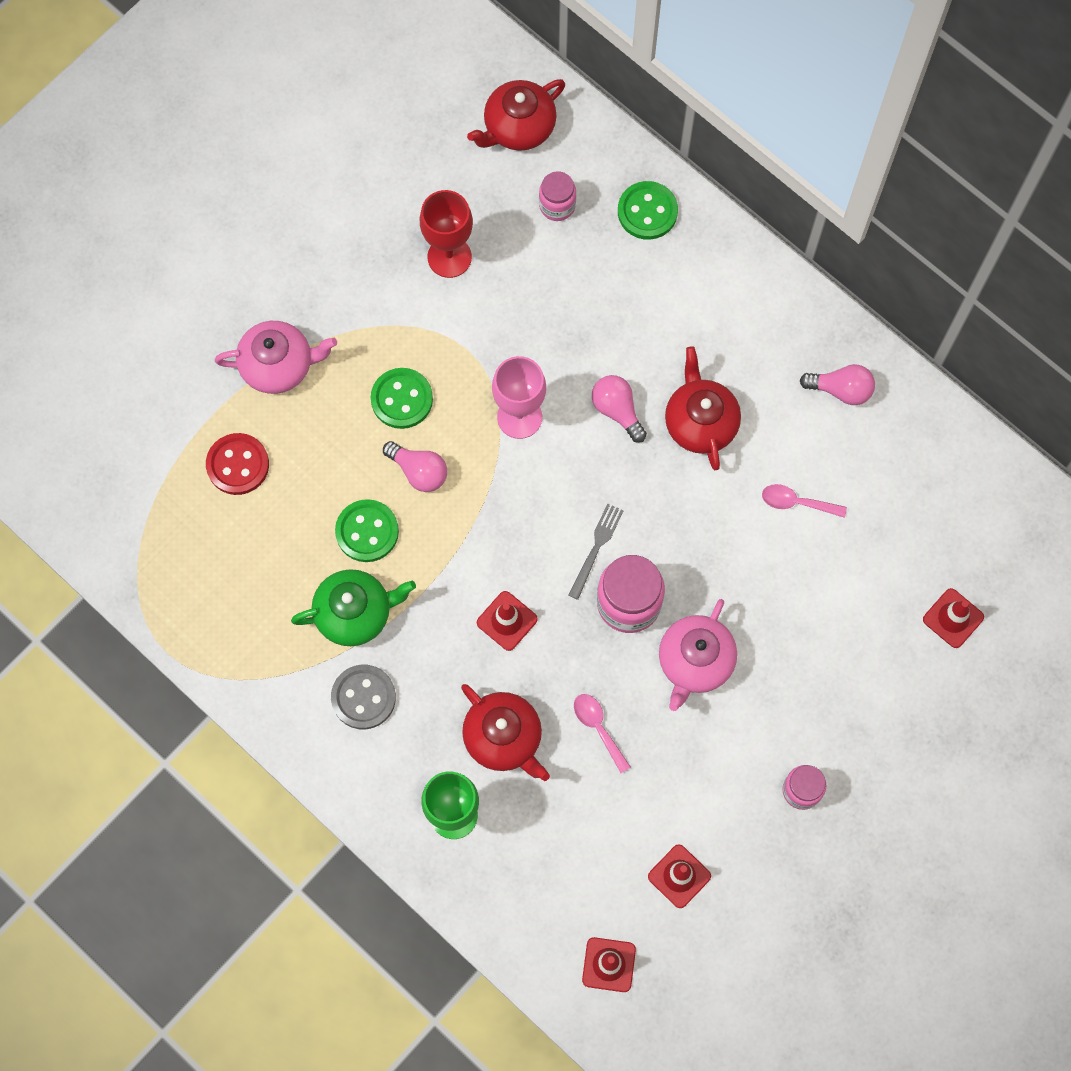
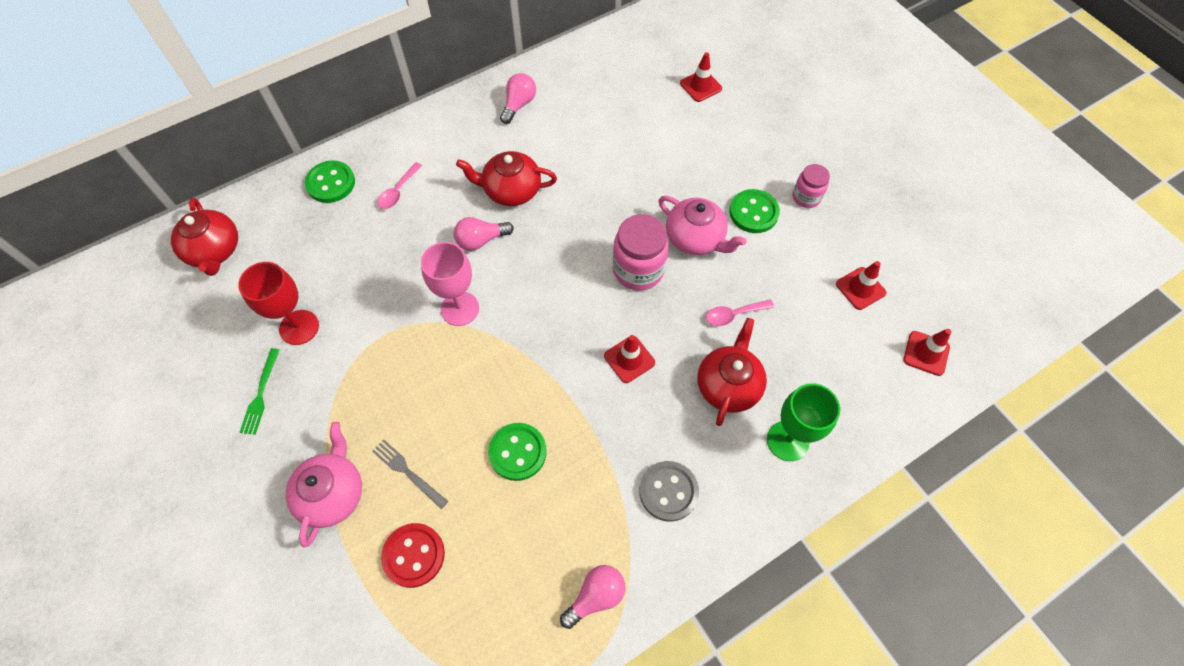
camera: 75 degrees left, 10 degrees down
(355, 613) = (589, 480): green teapot -> none
(363, 252) = (260, 394): none -> green fork
(402, 399) = (408, 395): green button -> green button (753, 212)
(419, 471) = (478, 396): pink light bulb -> pink light bulb (595, 596)
(504, 738) = (728, 385): red teapot -> red teapot turned 45 degrees counterclockwise
(557, 205) = (295, 240): pink jar -> none
(596, 548) = (587, 281): grey fork -> grey fork (408, 472)
(796, 502) = (592, 149): pink spoon -> pink spoon (398, 191)

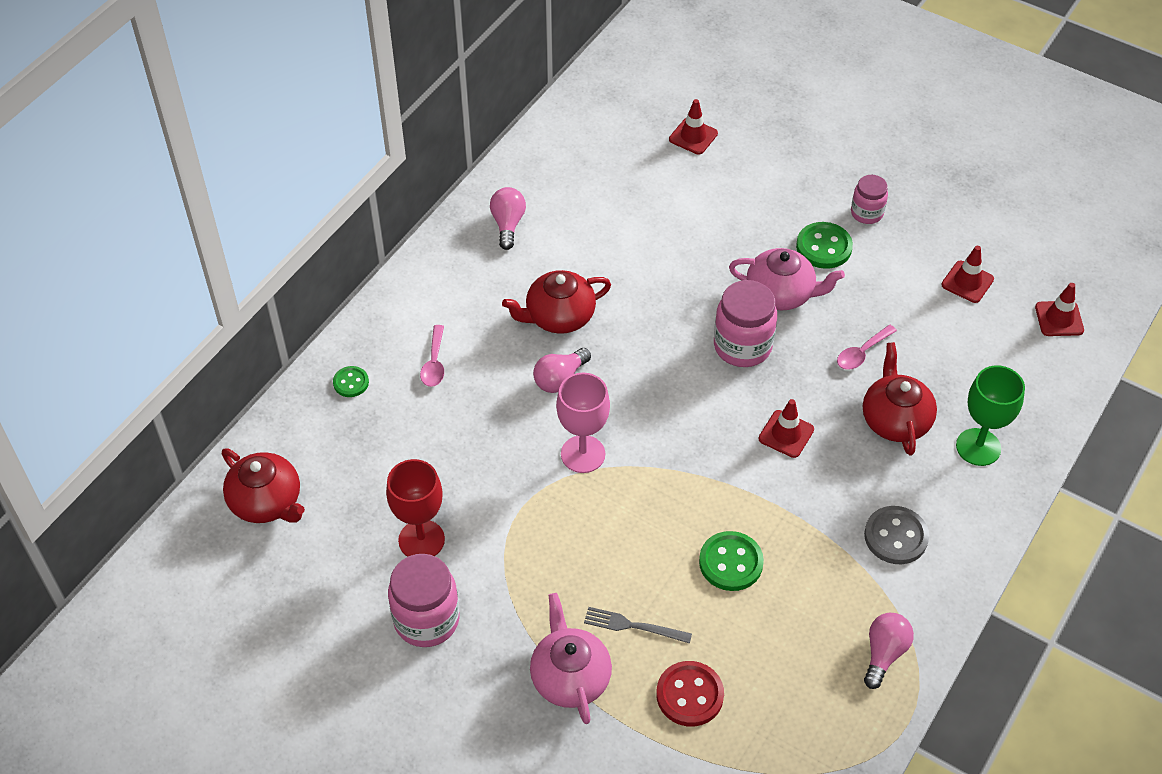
camera: 25 degrees left, 10 degrees down
(260, 394) = (426, 620): green fork -> pink jar
(331, 183) = (351, 382): green button -> green button, size x0.60

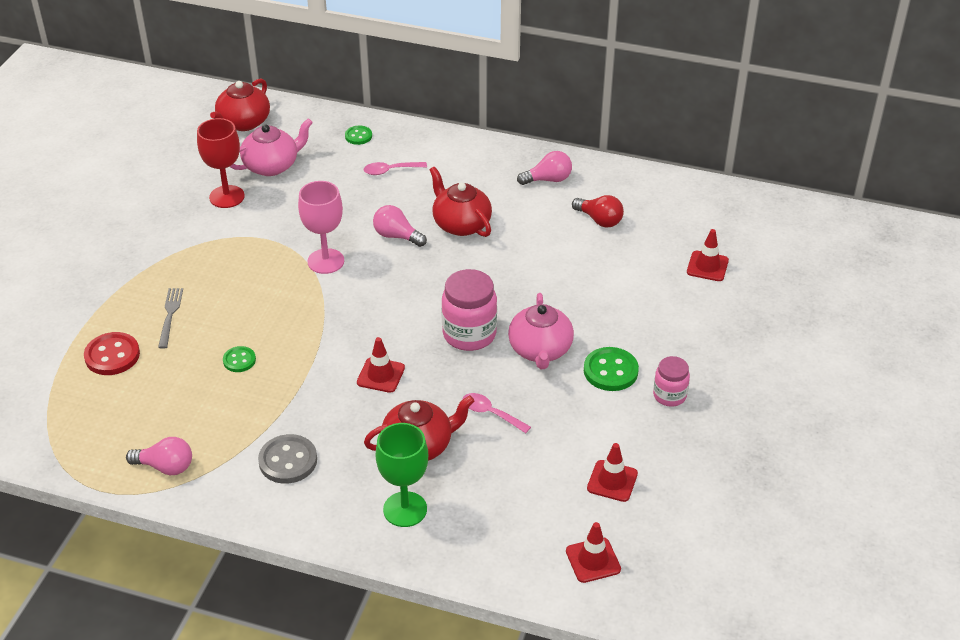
camera: 75 degrees right, 10 degrees down
(426, 620) = (159, 212): pink jar -> none
(570, 677) = (120, 290): pink teapot -> pink teapot (272, 166)
(593, 199) = (599, 220): none -> red light bulb
(731, 562) = (239, 360): green button -> green button, size x0.60

